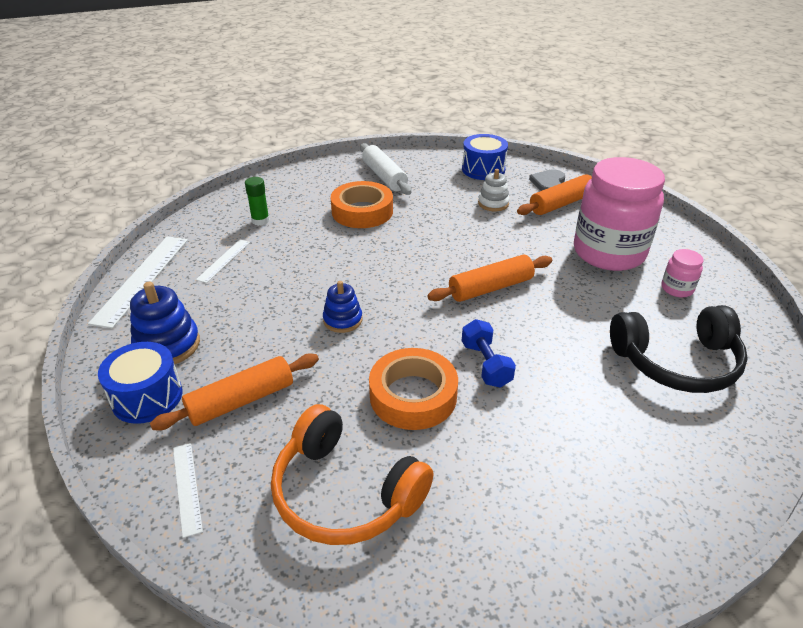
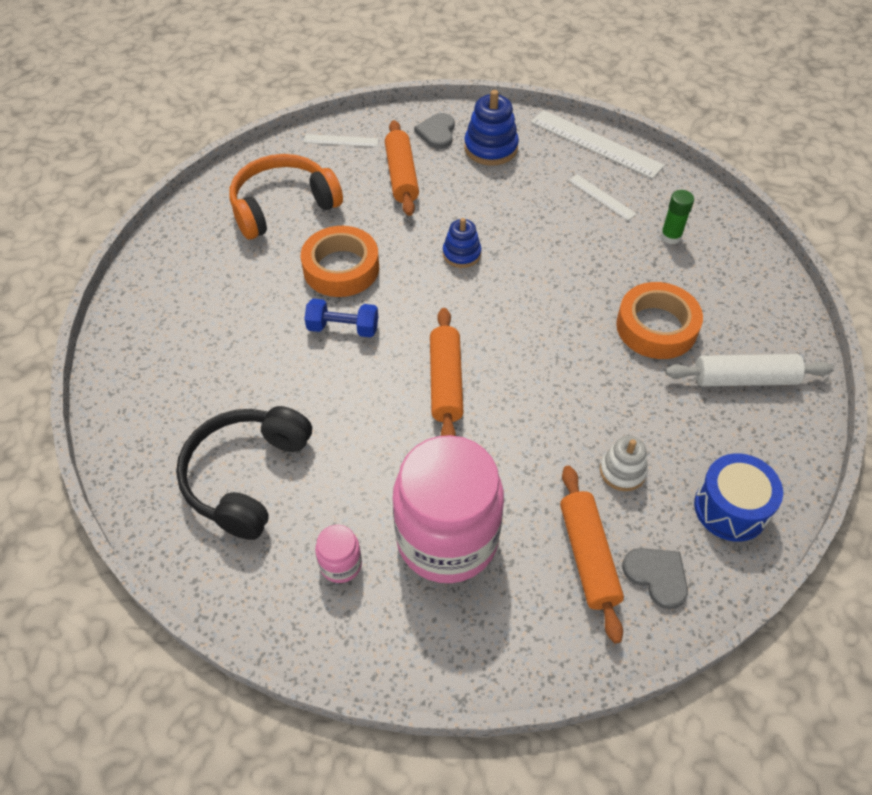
camera: 115 degrees right, 15 degrees up
(147, 397) = (437, 132): blue drum -> grey heart

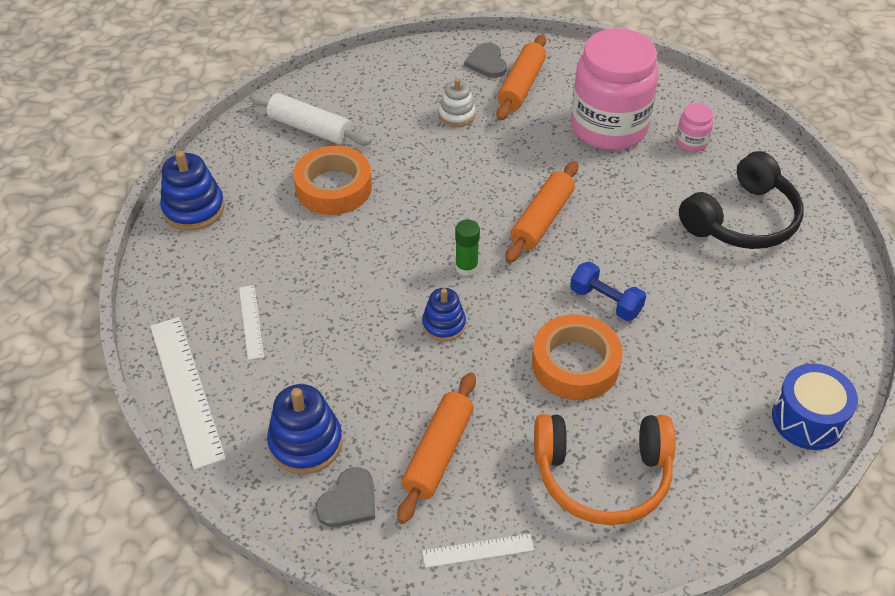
camera: 150 degrees left, 5 degrees down
(341, 140) = (478, 550): white ruler -> white ruler turned 45 degrees counterclockwise
(670, 237) = (234, 252): green glue stick -> green glue stick (466, 267)
(730, 508) = (406, 72): blue drum -> blue drum (808, 419)
(743, 255) = (194, 209): none -> blue stacking toy

